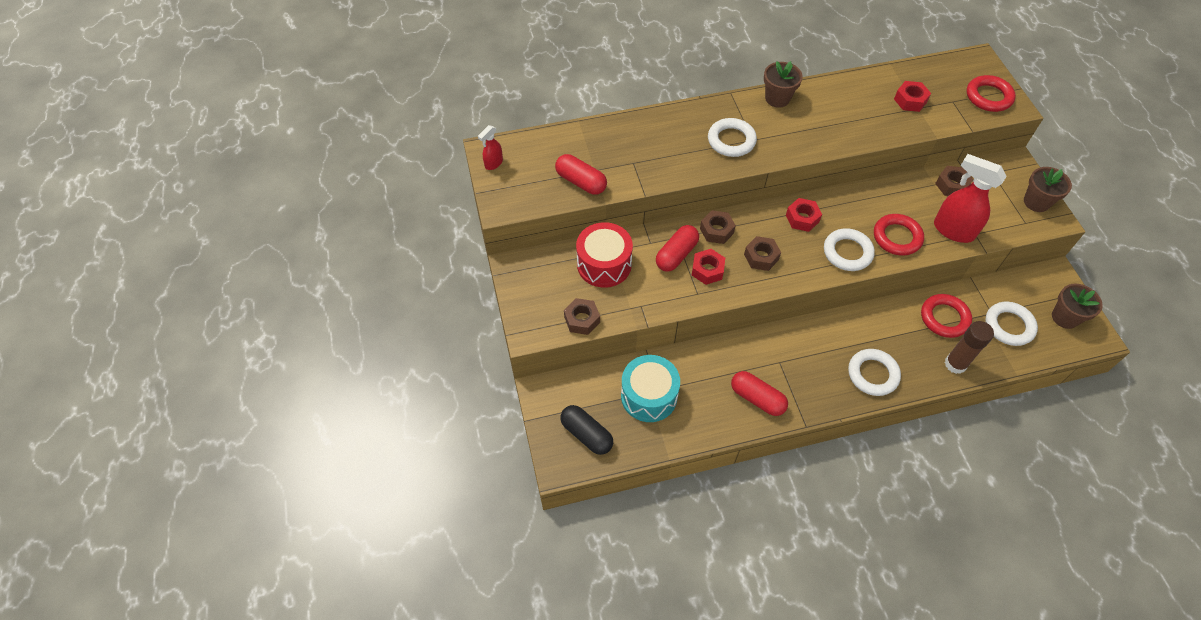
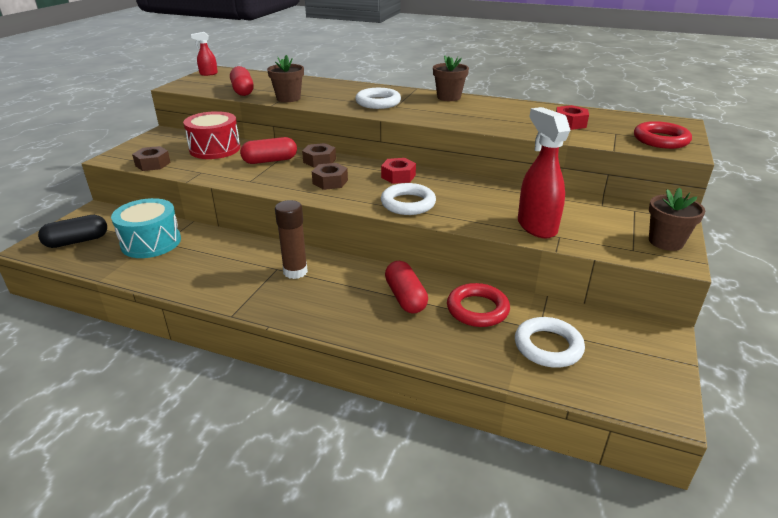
camera: 35 degrees right, 25 degrees down
(586, 434) = (77, 241): black capsule -> black capsule turned 75 degrees clockwise
(707, 270) = (278, 174): red nut -> none
(757, 398) = (222, 280): red capsule -> red capsule (405, 297)
(872, 374) = (345, 313): white ring -> none
(897, 237) = (470, 211): red ring -> none
(951, 185) = (575, 203): brown nut -> none
(955, 364) = (443, 345): brown glue stick -> brown glue stick (295, 272)
(1065, 317) = (634, 372): brown flower pot -> brown flower pot (288, 98)

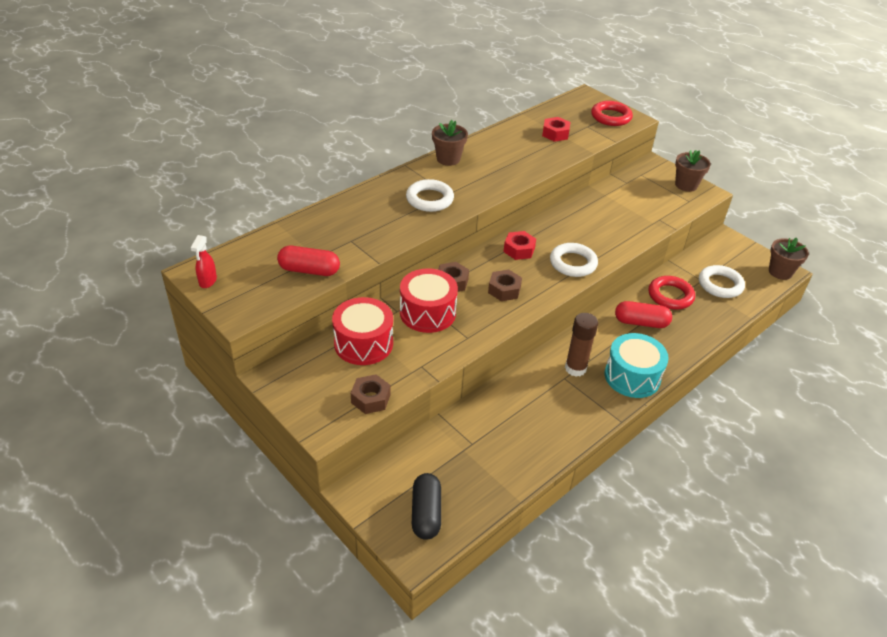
camera: 65 degrees left, 10 degrees up
(151, 242) = (466, 453): turquoise drum -> turquoise drum (632, 376)
(270, 161) = (427, 313): red capsule -> red drum
(288, 98) = (367, 247): brown flower pot -> brown flower pot (780, 272)
(536, 226) = (641, 222): red spray bottle -> none

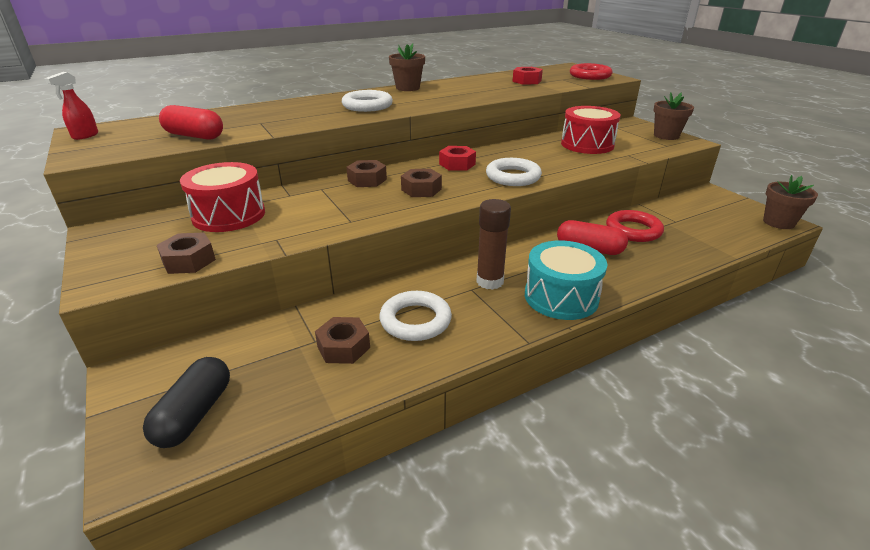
camera: 15 degrees right, 10 degrees down
(427, 313) = (321, 199): red drum -> red drum (587, 144)
(495, 445) = (343, 347): none -> brown nut
(720, 285) = (698, 226): white ring -> white ring (415, 320)

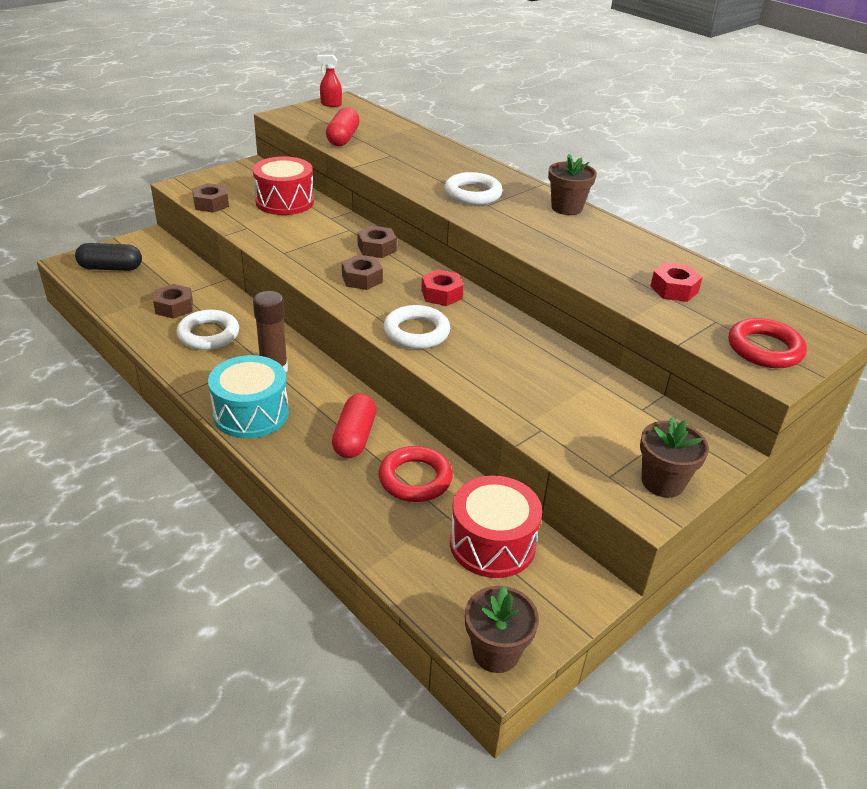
camera: 75 degrees right, 5 degrees up
(587, 144) = (566, 393): red drum -> red drum (492, 543)

